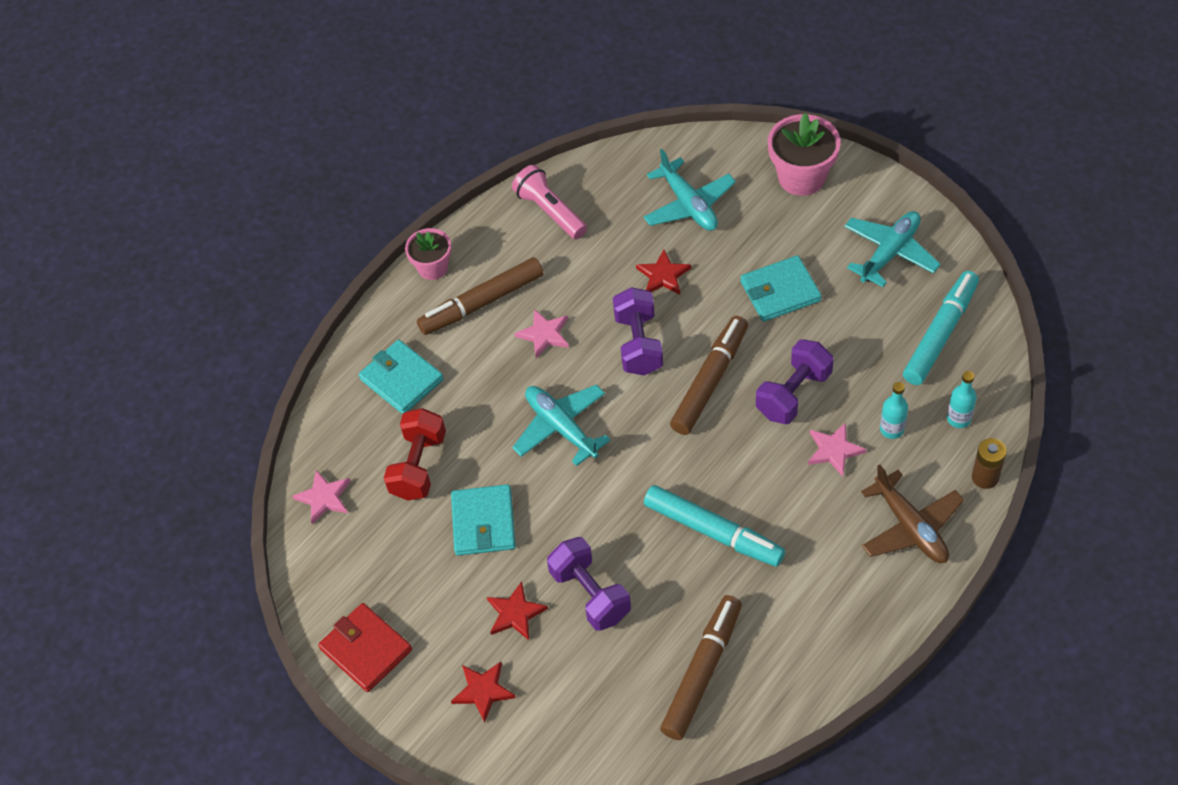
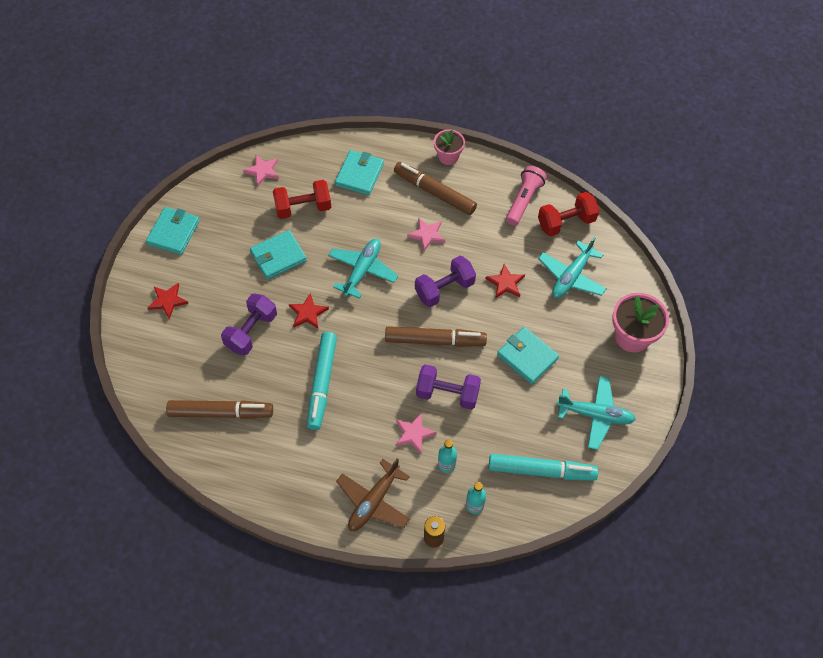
camera: 60 degrees right, 5 degrees up
(366, 649) = (173, 232): red wallet -> turquoise wallet
(515, 613) = (224, 297): red star -> red star (308, 313)
(607, 180) = (566, 222): none -> red dumbbell

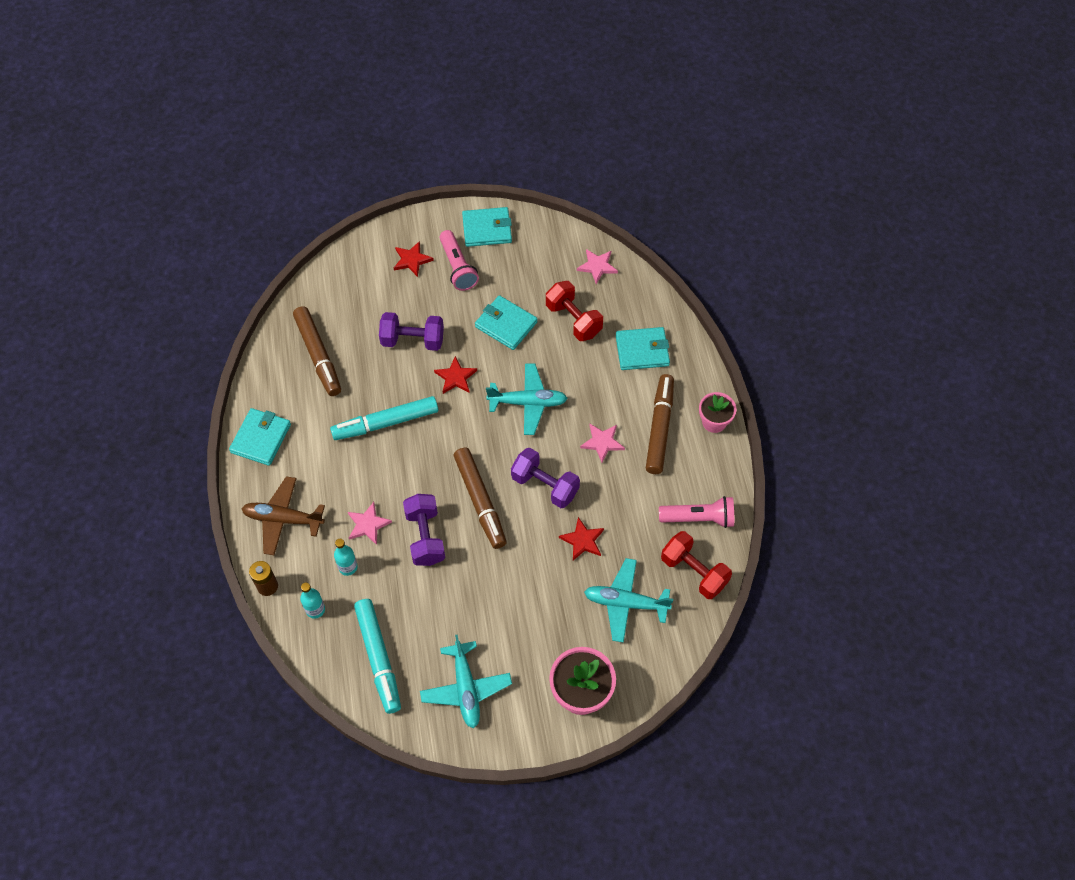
camera: 65 degrees right, 0 degrees up
(198, 269) = (457, 267): none -> pink flashlight
(527, 357) = (503, 595): turquoise wallet -> turquoise wallet (261, 438)

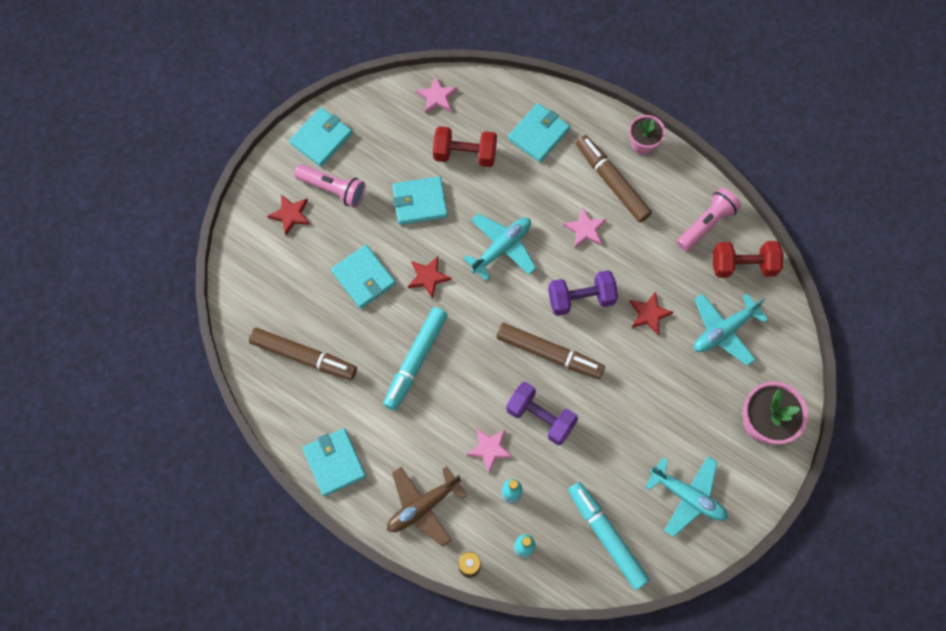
camera: 45 degrees left, 10 degrees up
(379, 658) = (606, 536): turquoise marker -> turquoise marker turned 150 degrees counterclockwise
(413, 340) = (363, 278): purple dumbbell -> turquoise wallet

